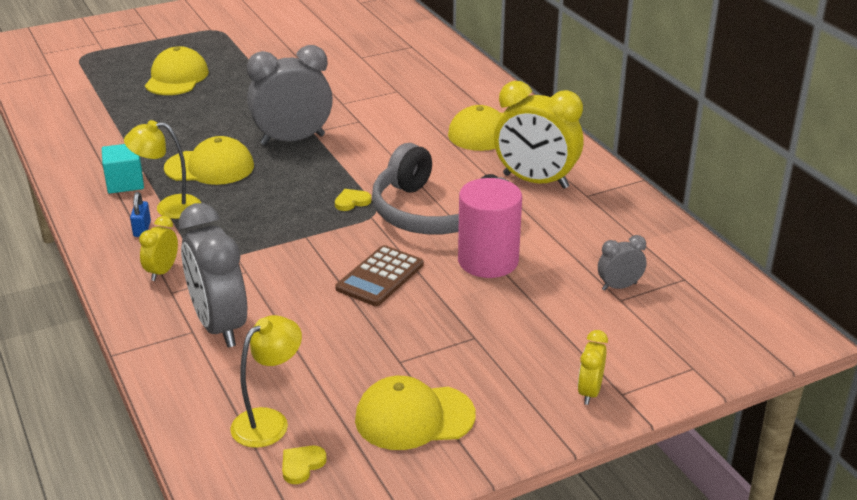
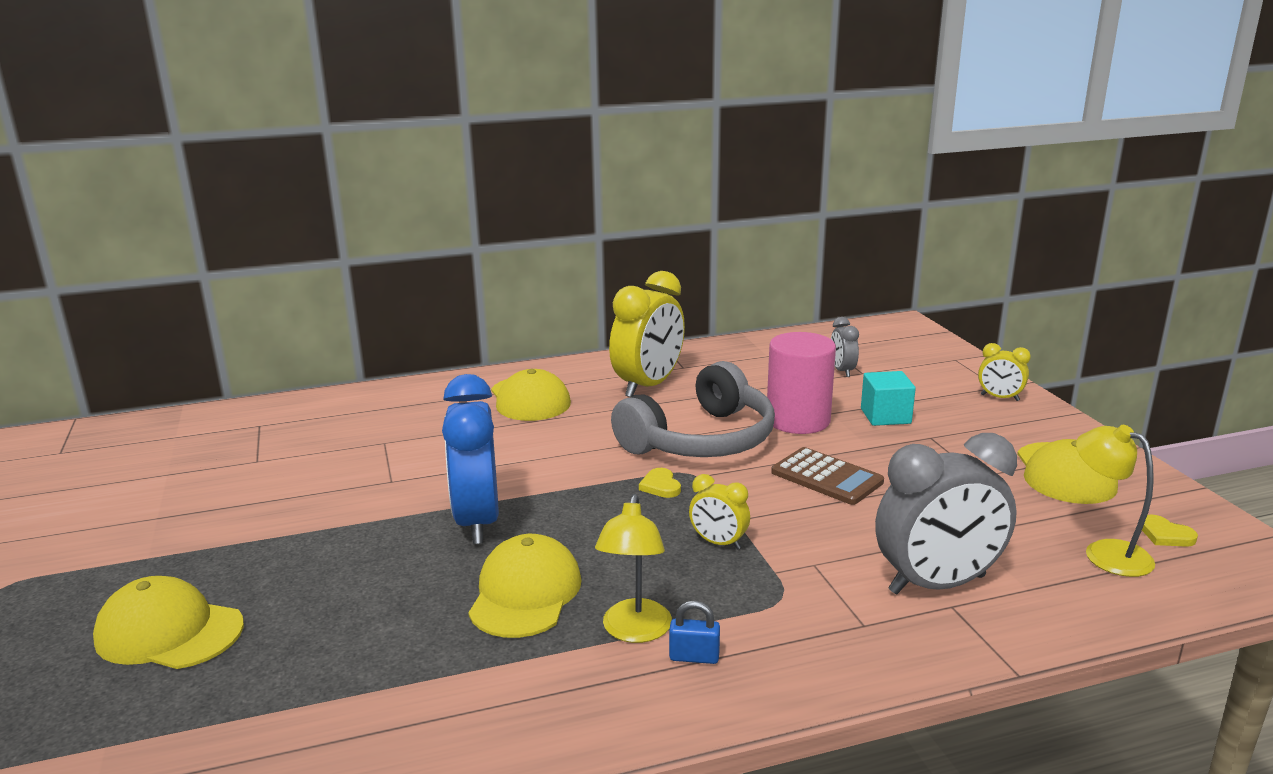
camera: 80 degrees left, 10 degrees down
(125, 183) = (540, 681): turquoise cube -> turquoise cube (885, 416)
(162, 271) = (813, 634): yellow clock -> yellow clock (718, 543)
(293, 140) = (477, 521): grey clock -> blue clock

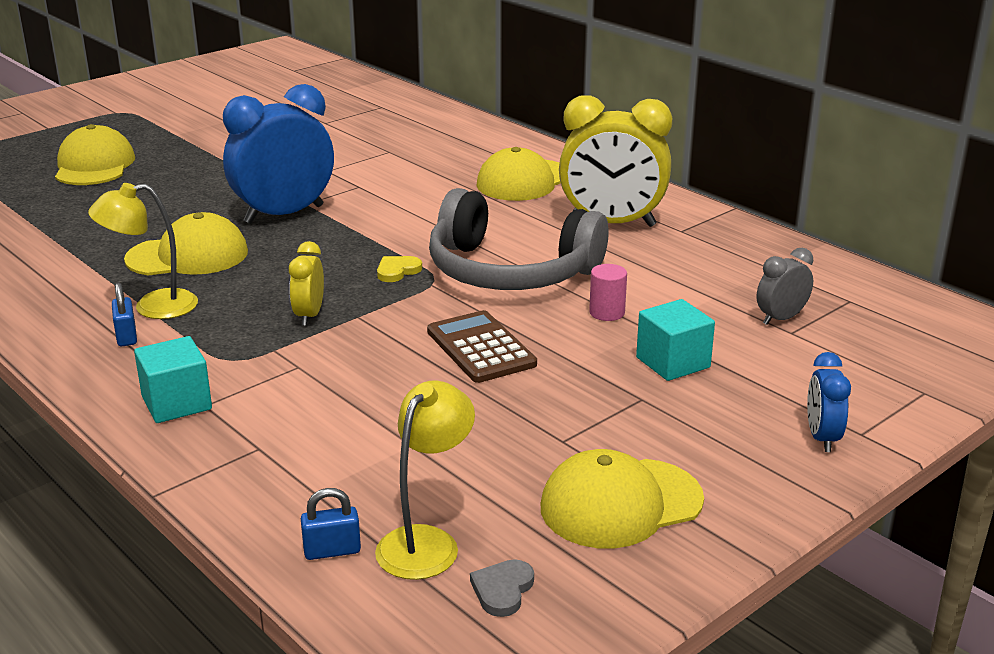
camera: 65 degrees right, 5 degrees up
(798, 420) = (607, 313): pink cylinder -> pink cylinder, size x0.45
(826, 477) = (481, 348): brown calculator -> brown calculator turned 135 degrees clockwise
(854, 641) = (177, 403): none -> turquoise cube
(937, 584) = (294, 436): grey clock -> none
(999, 398) = (822, 438): yellow clock -> blue clock
(1115, 594) = (332, 551): none -> blue padlock
(1165, 535) = (502, 590): yellow heart -> grey heart

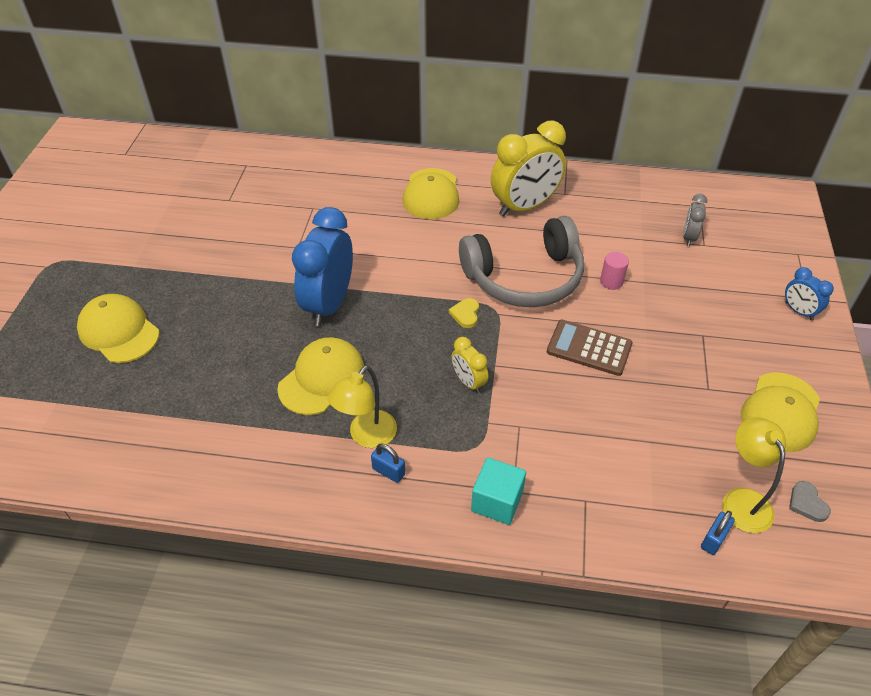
camera: 40 degrees left, 20 degrees up
(673, 362) = (684, 300): turquoise cube -> none

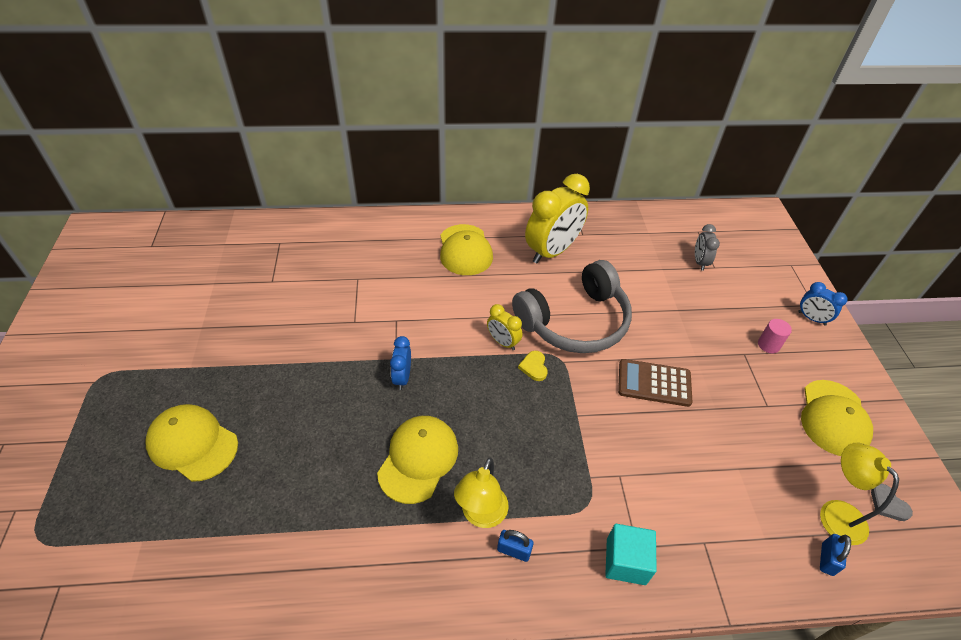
camera: 15 degrees left, 0 degrees up
(329, 304) = (402, 377): blue clock -> blue clock, size x0.48
(468, 382) = (559, 437): yellow clock -> yellow clock (503, 342)
(611, 281) = (651, 314): pink cylinder -> pink cylinder (768, 345)

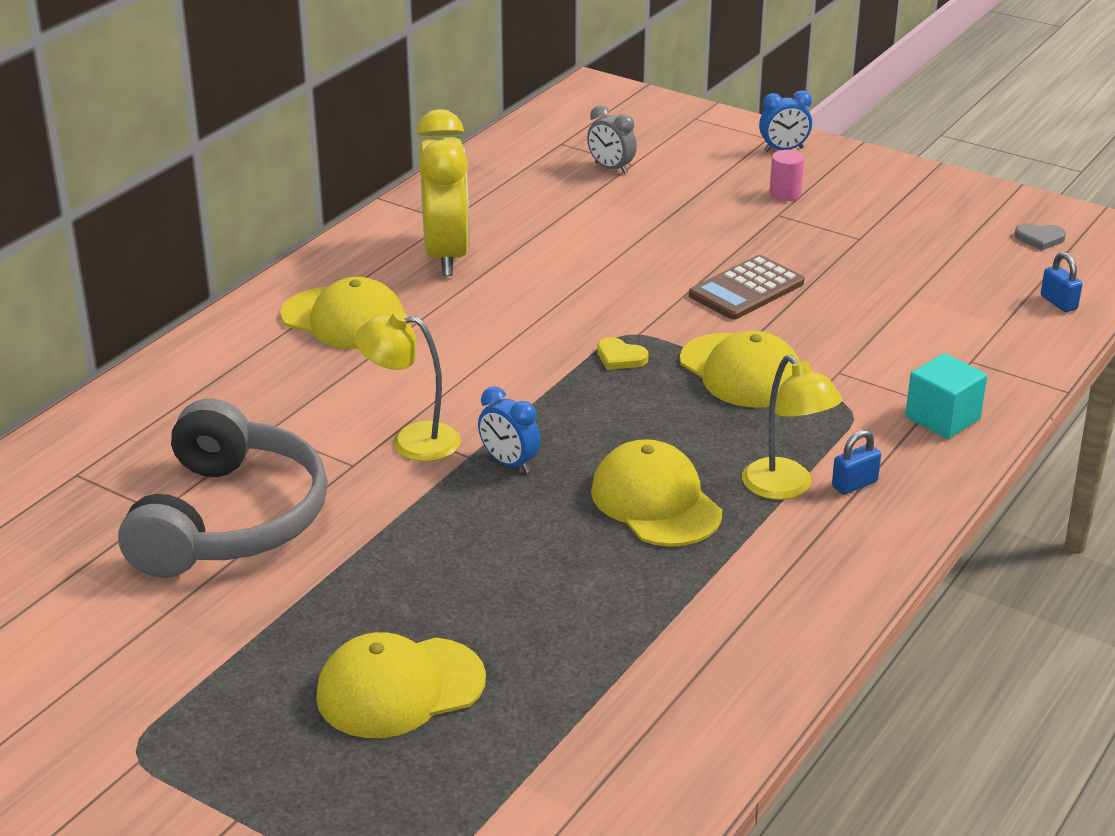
camera: 50 degrees left, 15 degrees down
(503, 342) = (551, 362): yellow clock -> none
(575, 321) = (587, 296): grey headphones -> grey headphones (229, 519)
(833, 418) = (918, 210): yellow cap -> yellow cap (741, 371)
(835, 513) = (1018, 271): yellow lamp -> yellow lamp (412, 440)

